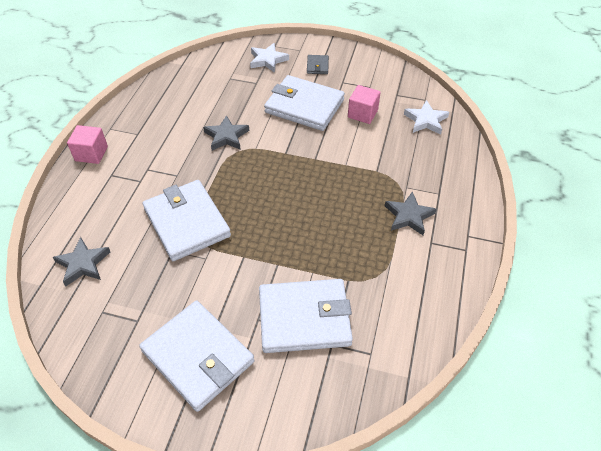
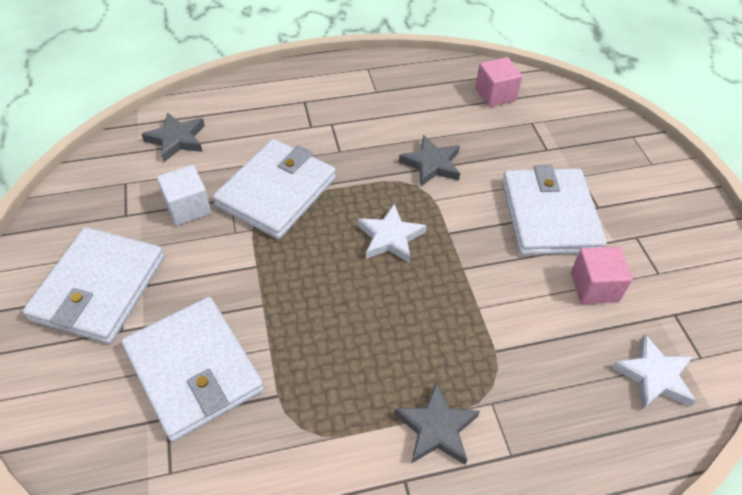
camera: 60 degrees right, 0 degrees up
(91, 154) = (322, 73): pink cube -> pink cube (495, 95)
(161, 278) = (188, 207): none -> white cube
(268, 60) = (599, 141): white star -> white star (390, 237)
(317, 66) = (640, 196): grey wallet -> none

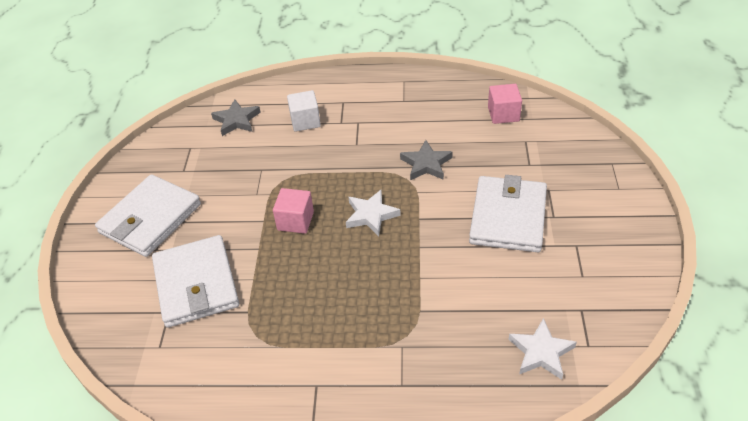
camera: 20 degrees right, 5 degrees down
(188, 207) = (228, 171): white cube -> white cube (305, 121)
(276, 192) = (297, 169): white wallet -> none
(436, 428) = (353, 355): grey star -> none
(594, 287) = (521, 278): pink cube -> pink cube (295, 221)

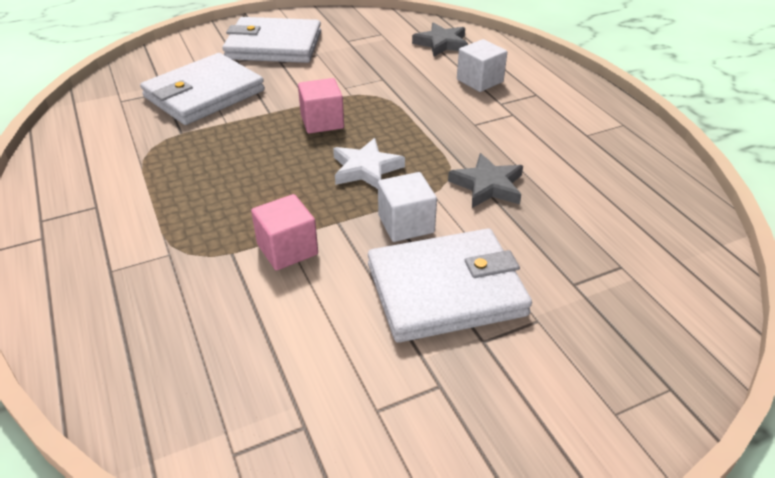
camera: 60 degrees right, 5 degrees down
(441, 214) = (406, 224): none -> white cube
(503, 114) = (655, 228): pink cube -> pink cube (287, 249)
(541, 352) = (201, 396): white star -> none

